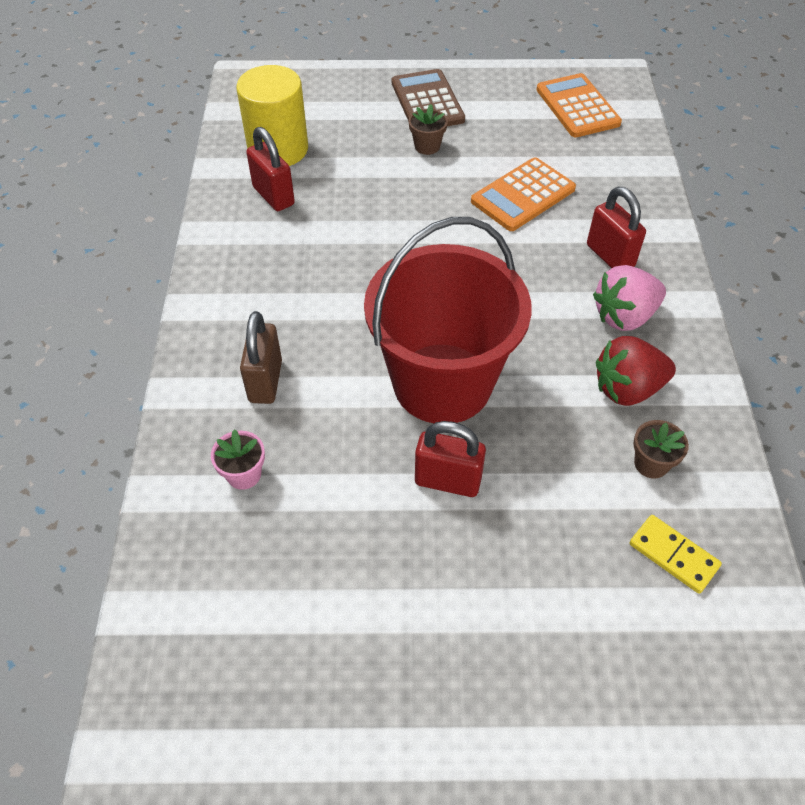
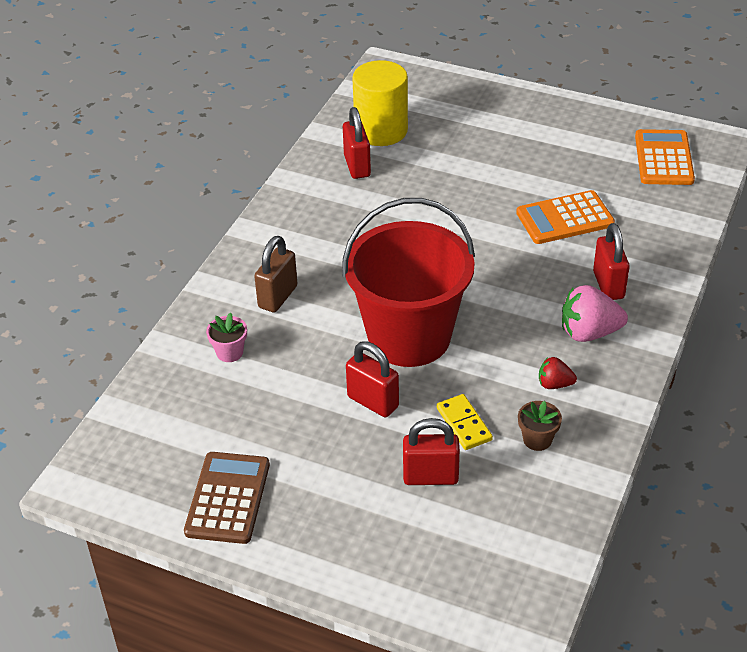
camera: 25 degrees right, 10 degrees down
(427, 101) = (530, 122): brown calculator -> brown calculator (228, 498)
(427, 146) = (507, 159): brown flower pot -> none
(567, 557) = (430, 477): none -> red padlock
(627, 389) = (554, 384): red strawberry -> red strawberry, size x0.56
(673, 555) = (512, 502): yellow domino -> yellow domino (464, 424)

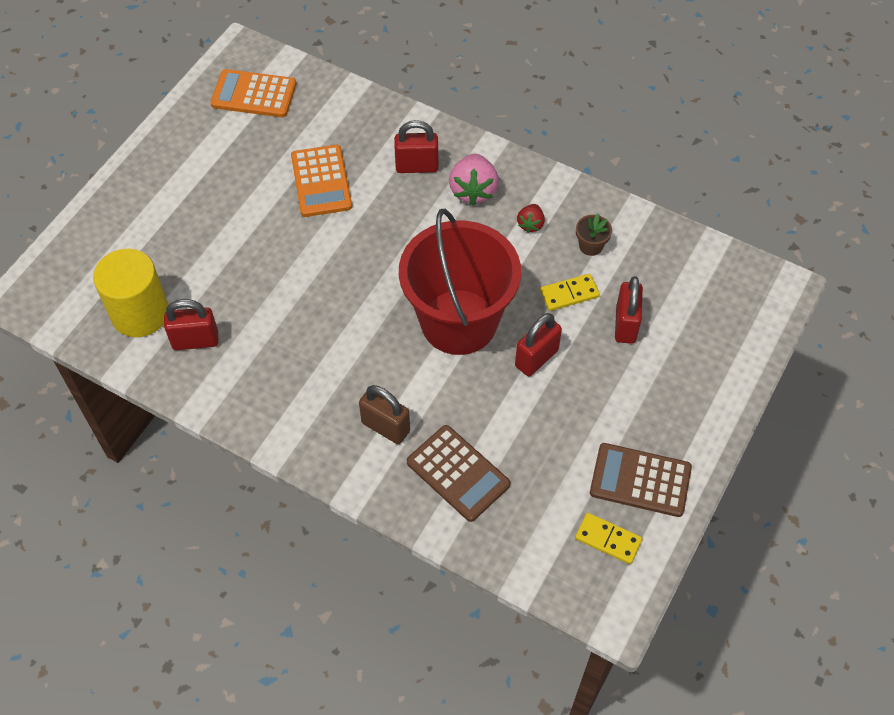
camera: 85 degrees left, 15 degrees up
(157, 473) = (608, 539): none -> yellow domino
(229, 352) = (458, 473): pink flower pot -> brown calculator

